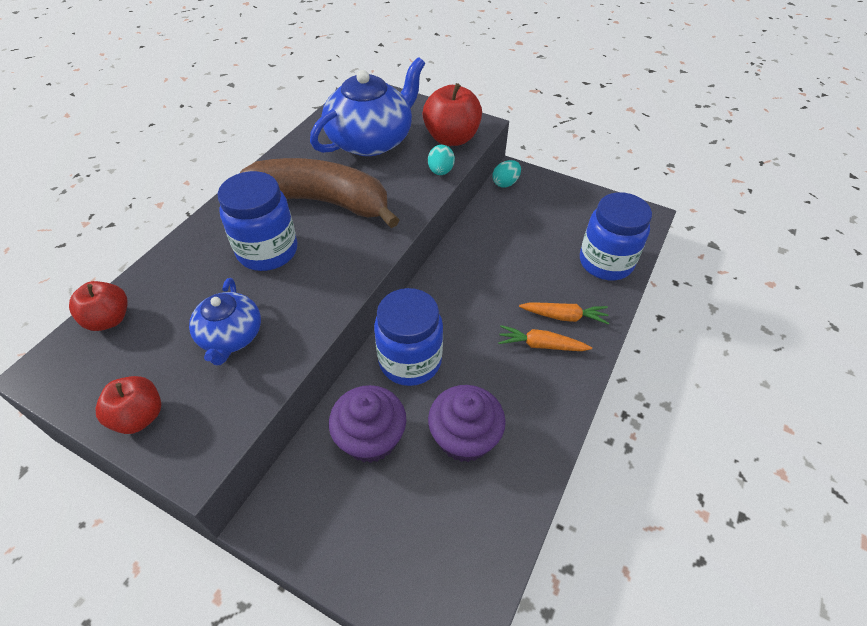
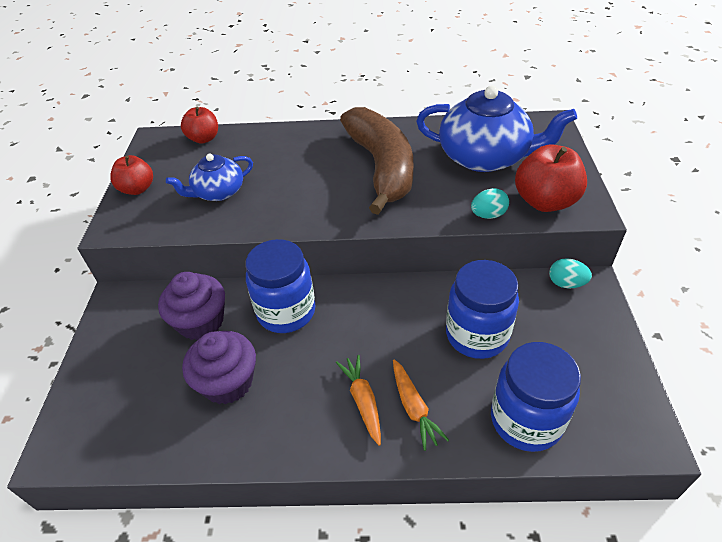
camera: 65 degrees right, 5 degrees down
(267, 251) = (307, 168): blue jar -> blue jar (477, 335)

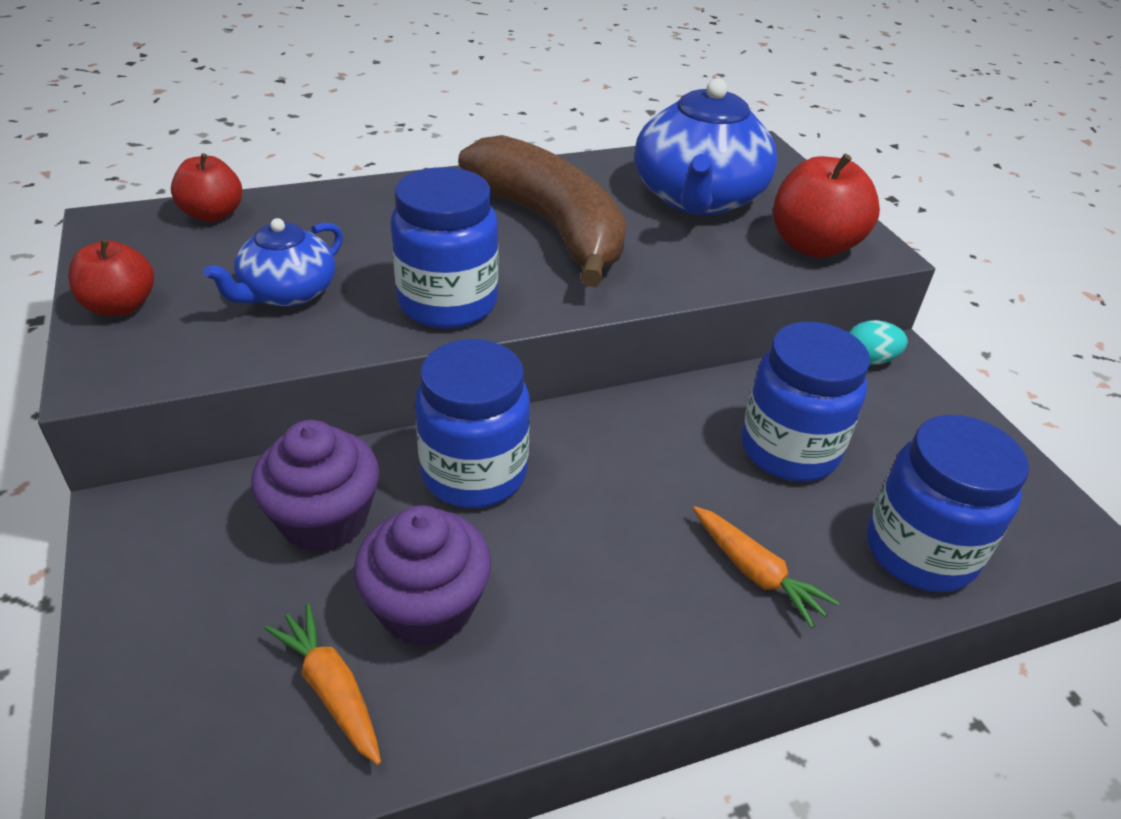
camera: 25 degrees left, 5 degrees down
(297, 211) = (447, 303): none -> blue jar
(363, 401) = (672, 581): orange carrot -> orange carrot (331, 689)
(485, 157) = (697, 198): blue teapot -> blue teapot turned 105 degrees clockwise
(488, 215) = (747, 272): turquoise egg -> none

